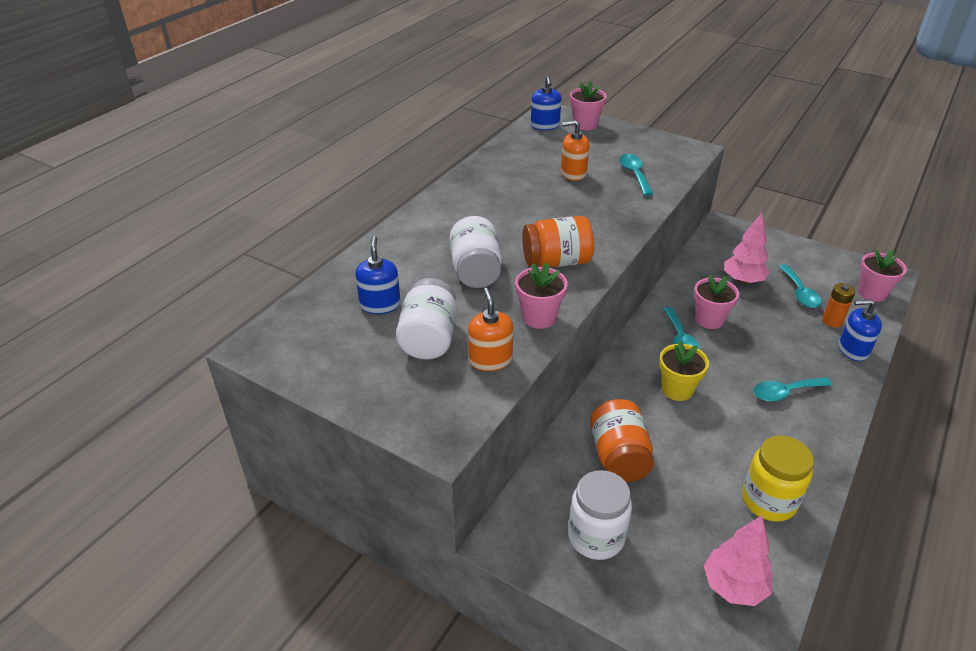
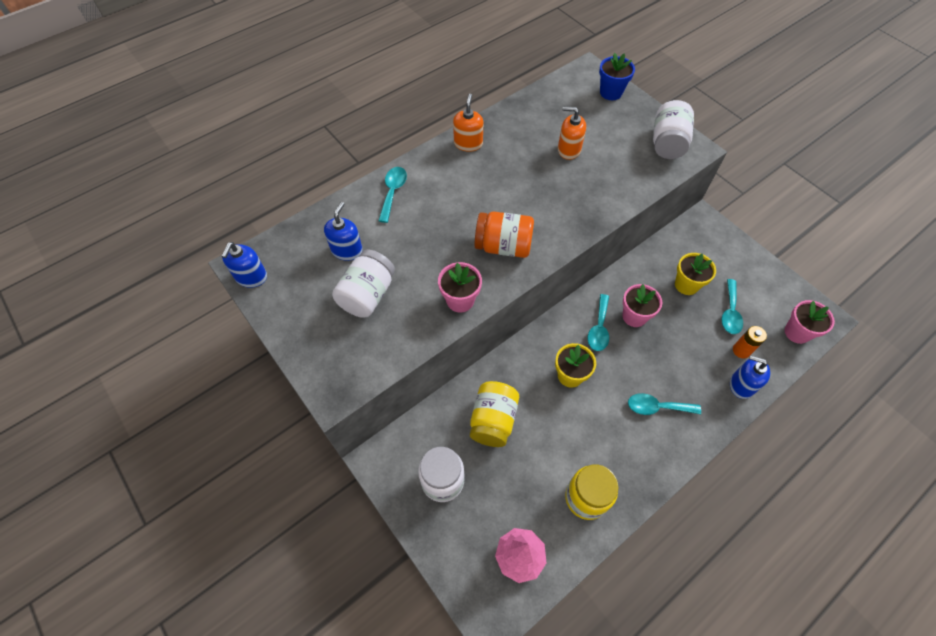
camera: 20 degrees right, 20 degrees up
(476, 271) = (434, 237): white jar -> white jar (667, 143)
(490, 359) = (403, 330): orange soap dispenser -> orange soap dispenser (468, 143)
(545, 125) = (573, 85): blue soap dispenser -> blue soap dispenser (251, 277)
(585, 125) = (610, 92): pink flower pot -> blue flower pot
(619, 457) = (493, 420): orange jar -> yellow jar
(634, 174) = (622, 165): turquoise spoon -> turquoise spoon (393, 192)
(743, 280) = (686, 285): pink tree -> yellow flower pot

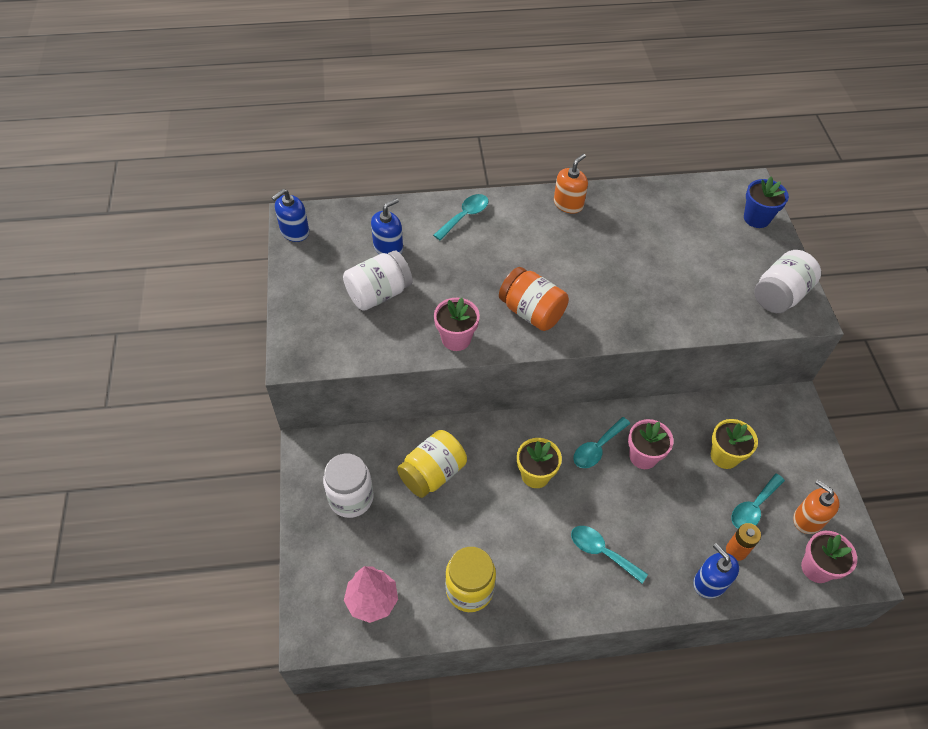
camera: 30 degrees right, 5 degrees down
(569, 150) = (666, 254): orange soap dispenser -> orange soap dispenser (808, 519)

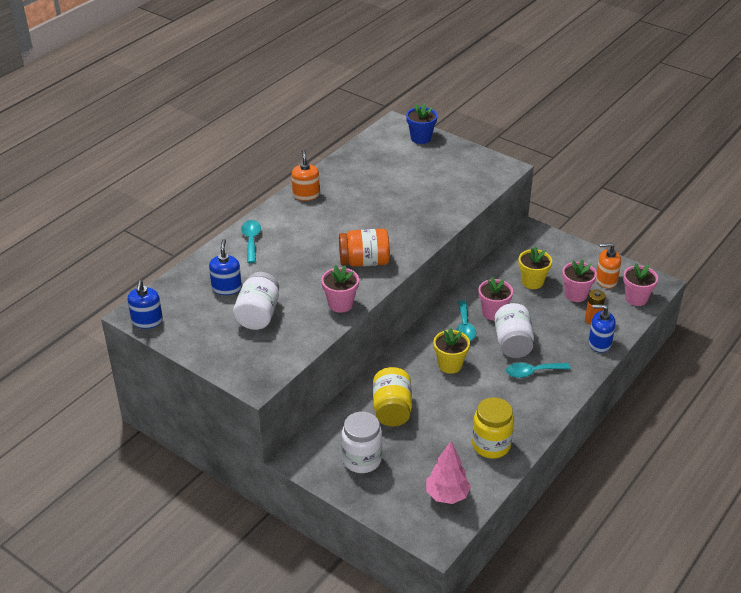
camera: 45 degrees left, 15 degrees down
(753, 507) = (576, 294): turquoise spoon -> pink flower pot
(780, 295) = (481, 167): white jar -> white jar (512, 343)

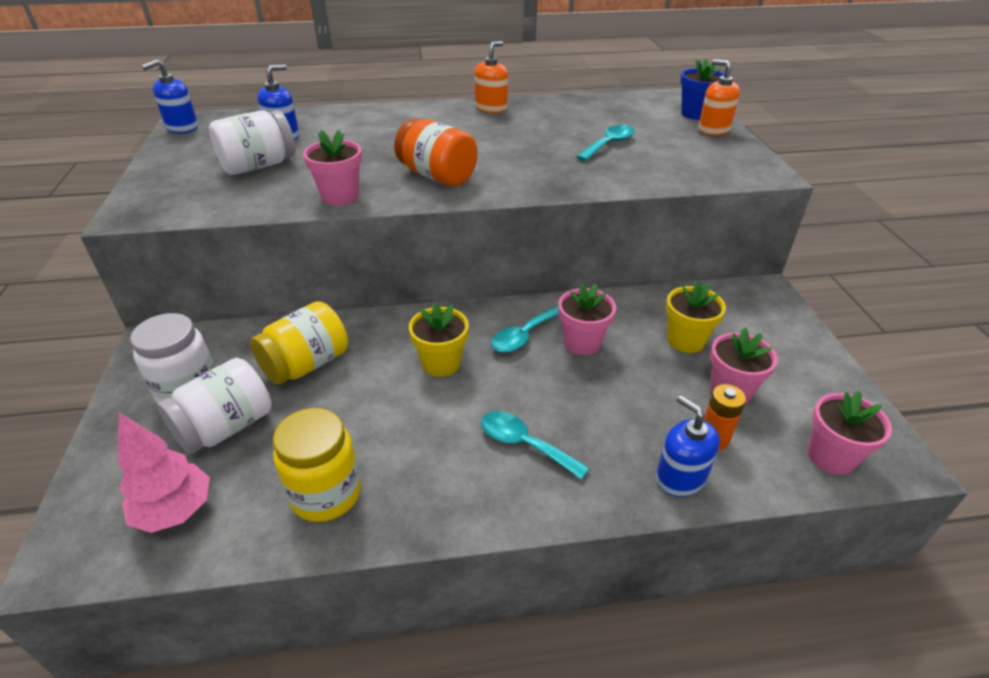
camera: 45 degrees right, 0 degrees up
(251, 240) = (376, 116): turquoise spoon -> turquoise spoon (609, 144)
(512, 343) = (553, 391): white jar -> white jar (226, 427)
(606, 280) = (806, 402): orange soap dispenser -> orange soap dispenser (713, 130)

